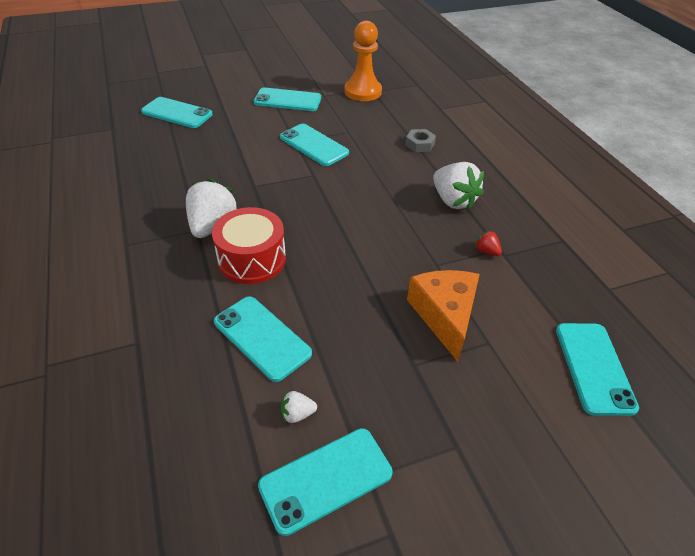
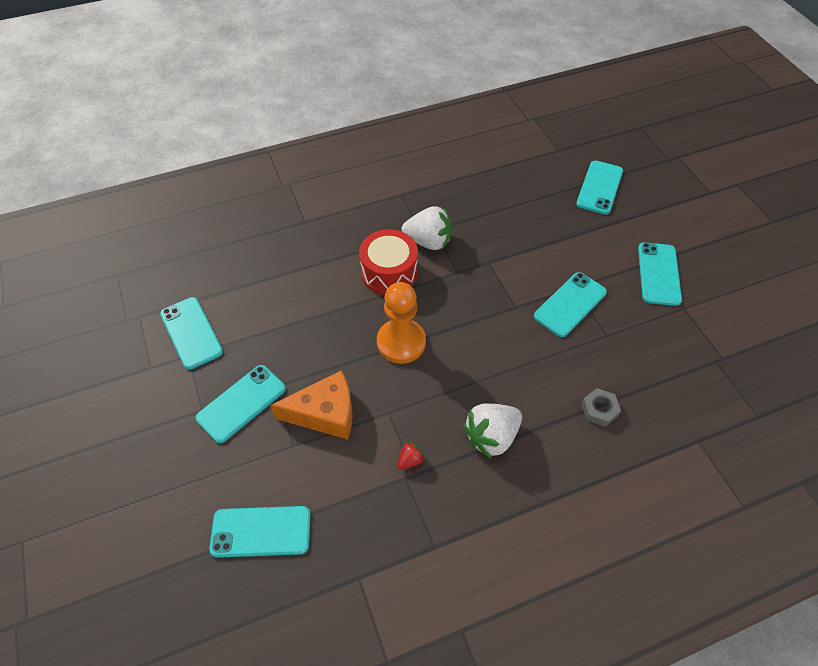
camera: 90 degrees right, 10 degrees up
(262, 337) = (306, 288): turquoise phone -> turquoise phone (241, 403)
(297, 414) = (240, 314): white strawberry -> none
(363, 92) = (709, 349): orange pawn -> orange pawn (401, 342)

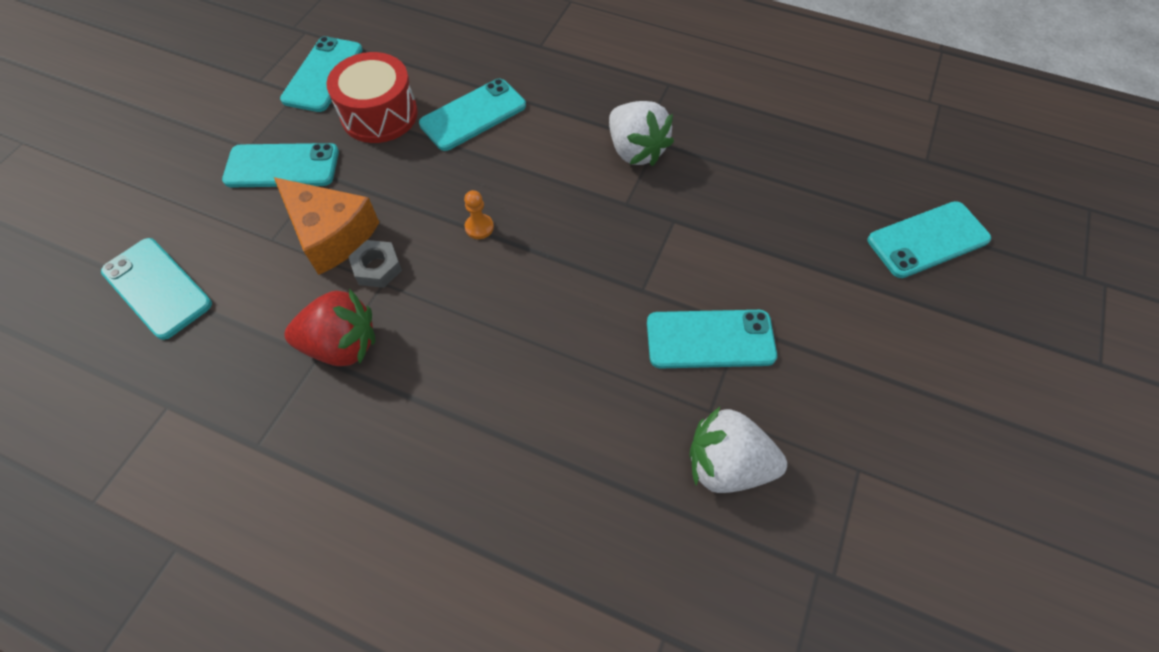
camera: 45 degrees right, 5 degrees up
(389, 272) = (555, 151): red drum -> red drum (379, 115)
(401, 342) = (479, 227): orange pawn -> orange pawn, size x0.42
(410, 460) = (342, 345): red strawberry -> red strawberry, size x2.18
(491, 437) = (442, 397): white strawberry -> white strawberry (727, 464)
(599, 409) = (591, 481): grey nut -> grey nut (377, 268)
(658, 274) = (877, 400): turquoise phone -> turquoise phone (473, 115)

